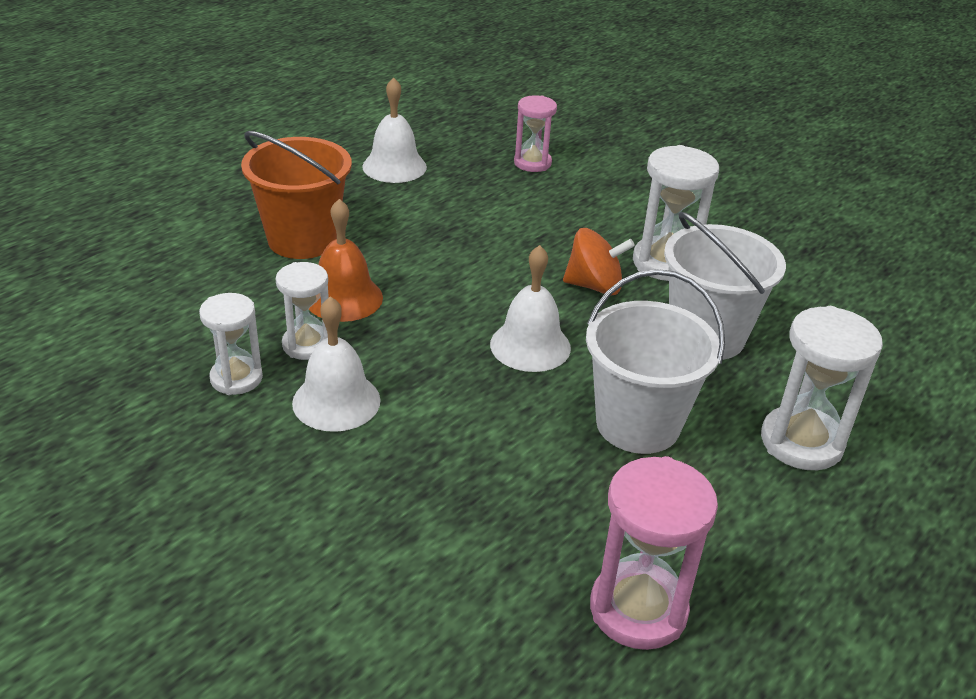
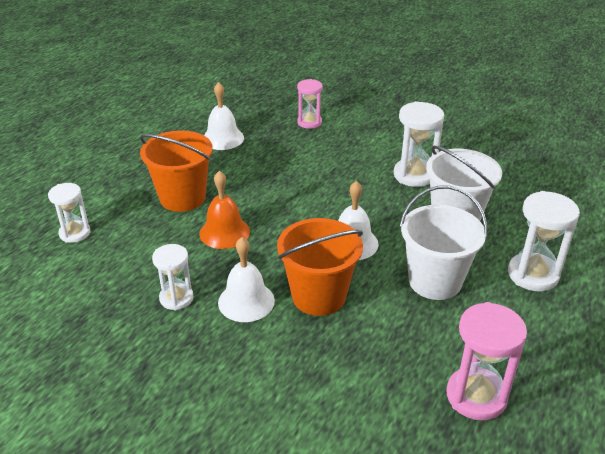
camera: 10 degrees left, 0 degrees up
(307, 345) = (213, 267): white hourglass -> white hourglass (75, 233)
(448, 414) = (318, 296): none -> orange bucket
(594, 286) = (377, 197): orange spinning top -> none

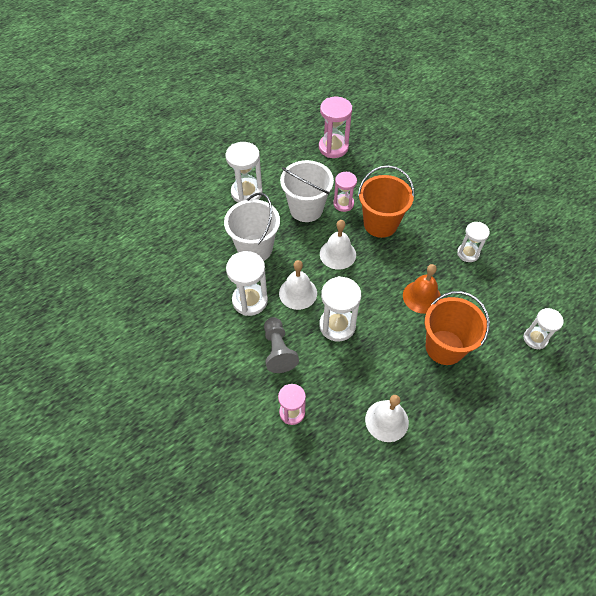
camera: 155 degrees left, 20 degrees up
(246, 301) = (425, 236): white bell -> white bell (298, 293)
(308, 182) = (337, 325): none -> white hourglass
(353, 151) = (278, 350): none -> grey pawn
(389, 306) = (343, 204): none -> pink hourglass

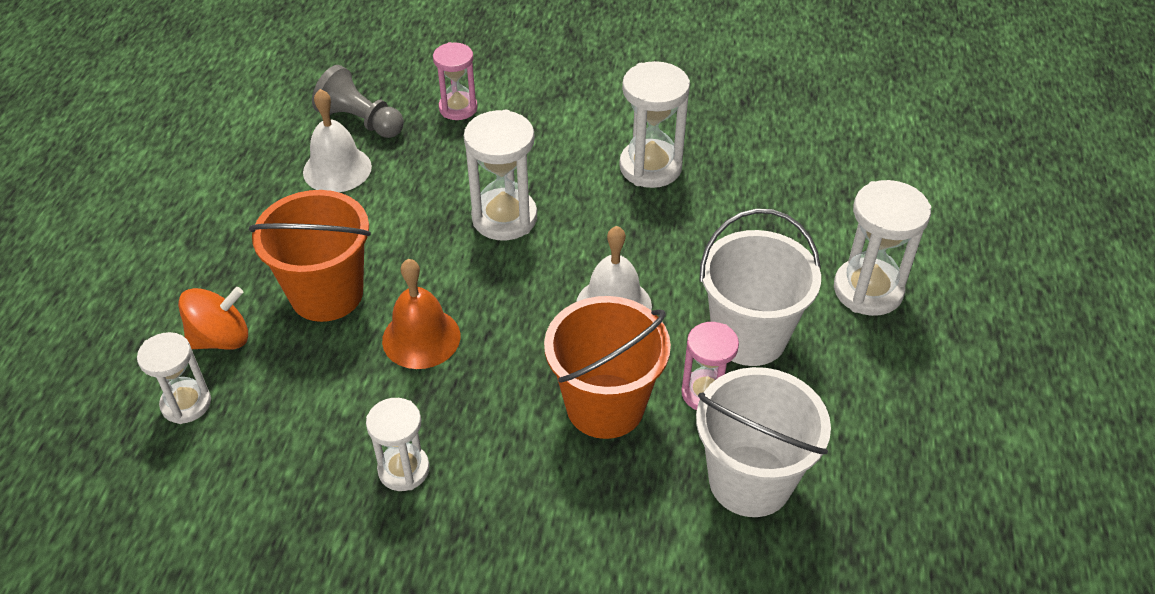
camera: 135 degrees right, 10 degrees down
(255, 248) = (735, 226): white bucket -> white bucket (750, 481)
(278, 350) = (546, 146): grey pawn -> grey pawn (360, 121)
(298, 293) = (603, 217): white bell -> none
(333, 147) = (868, 494): pink hourglass -> none
(504, 360) = (221, 338): none -> orange spinning top

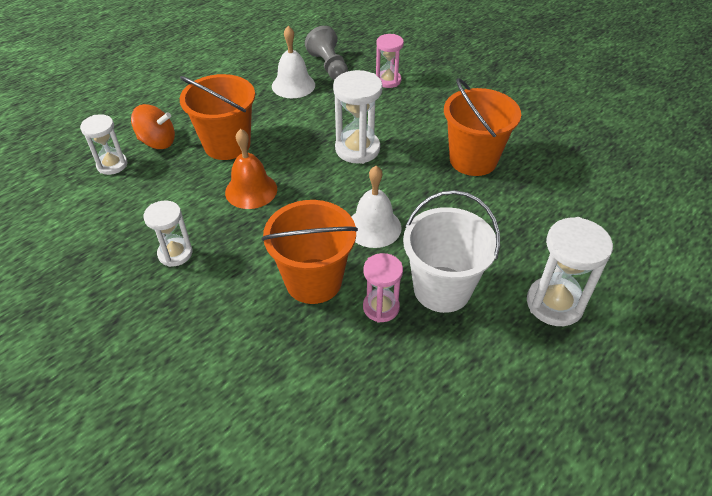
camera: 35 degrees right, 0 degrees up
(650, 167) = (473, 160): white hourglass -> orange bucket
(750, 481) = (358, 376): white bucket -> none

